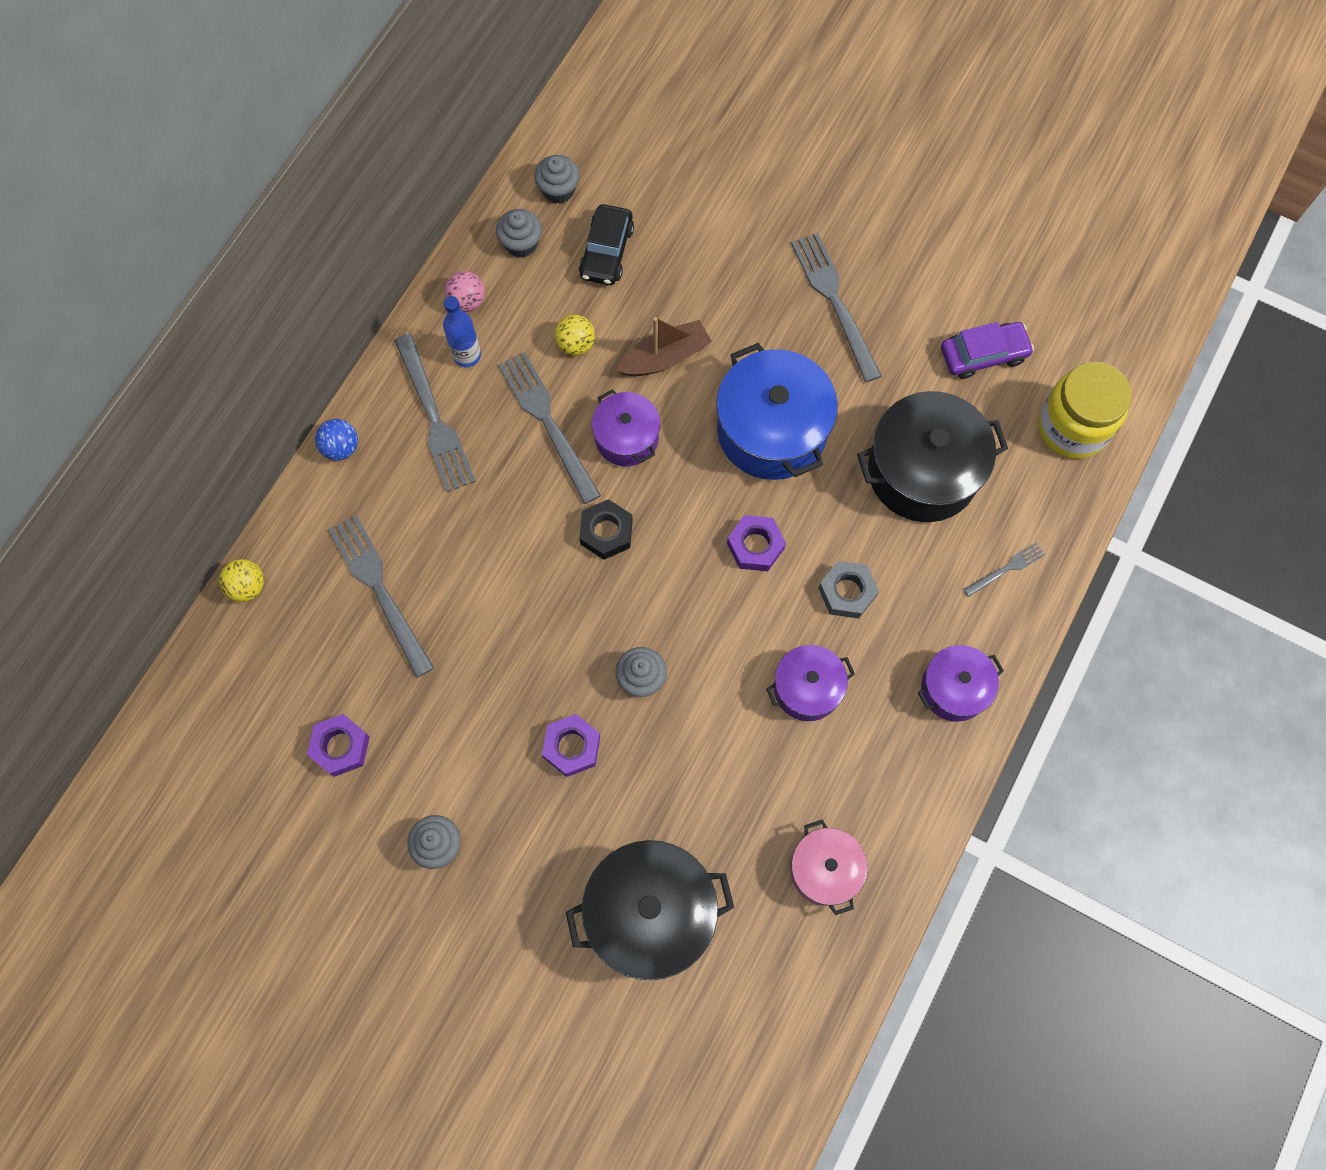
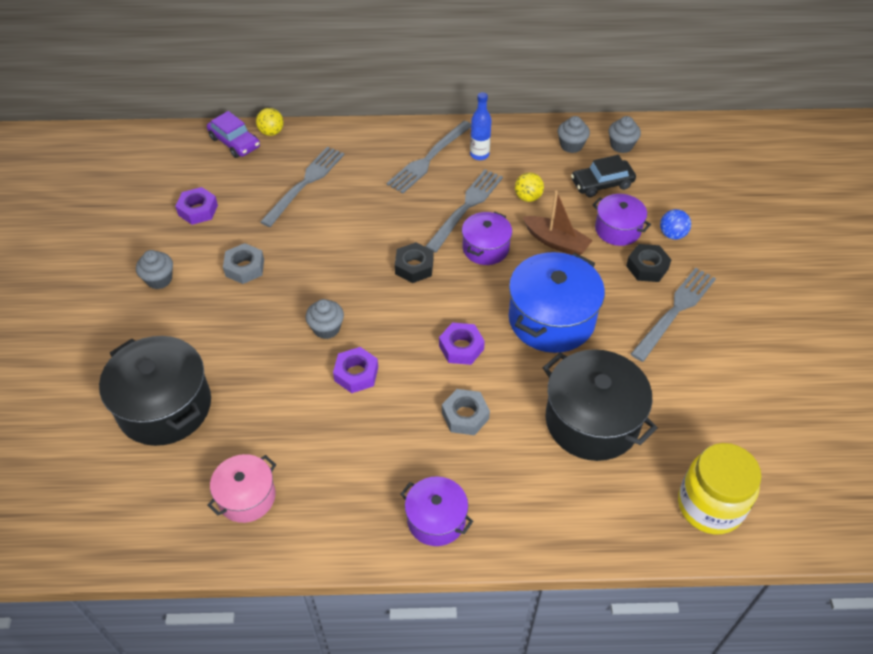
camera: 60 degrees right, 20 degrees down
(341, 447) = (380, 131): blue ball -> blue ball (672, 234)
(467, 301) = (513, 140): pink ball -> none
(484, 730) = (244, 268): none -> grey nut
(572, 747) = (258, 314): purple nut -> purple nut (356, 374)
(759, 288) = (647, 267): none -> black nut
(807, 688) = (377, 424): purple pot -> purple pot (617, 229)
(983, 354) = (716, 418): purple car -> purple car (235, 142)
(1006, 569) = (557, 512): grey fork -> none

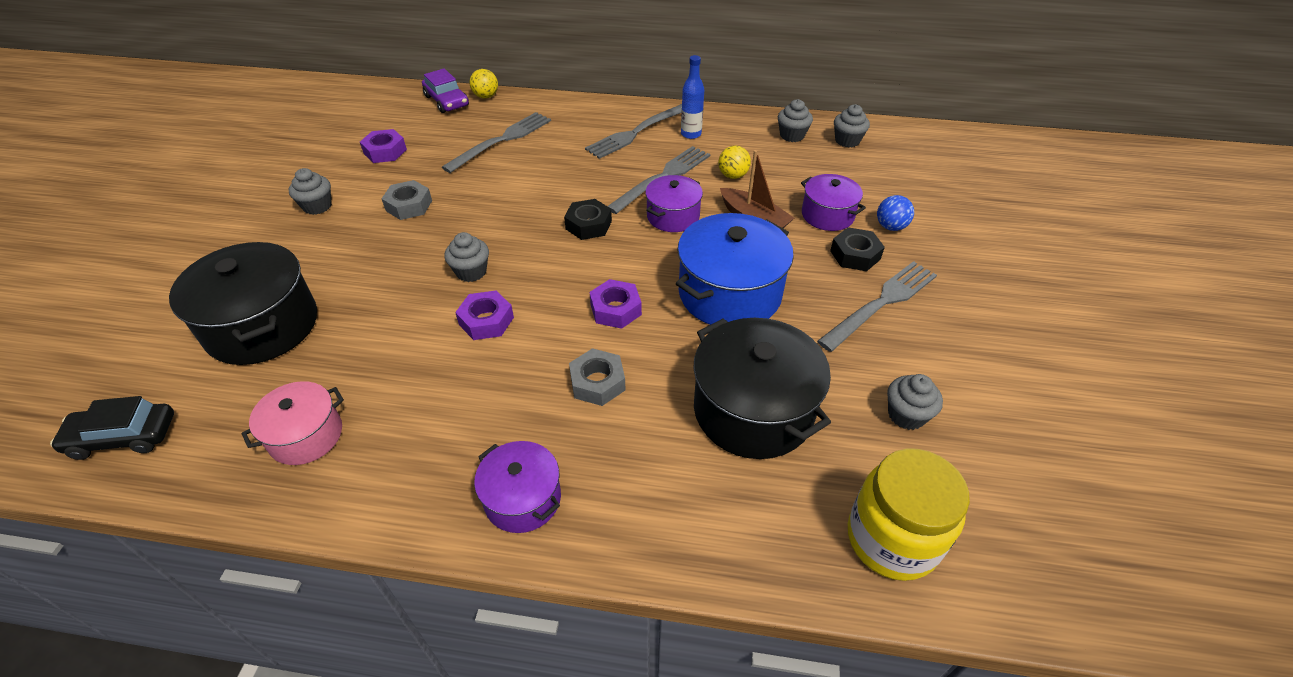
camera: 10 degrees right, 5 degrees down
(602, 184) = (818, 172): black car -> black car (123, 437)
(707, 407) = (906, 415): none -> grey cupcake

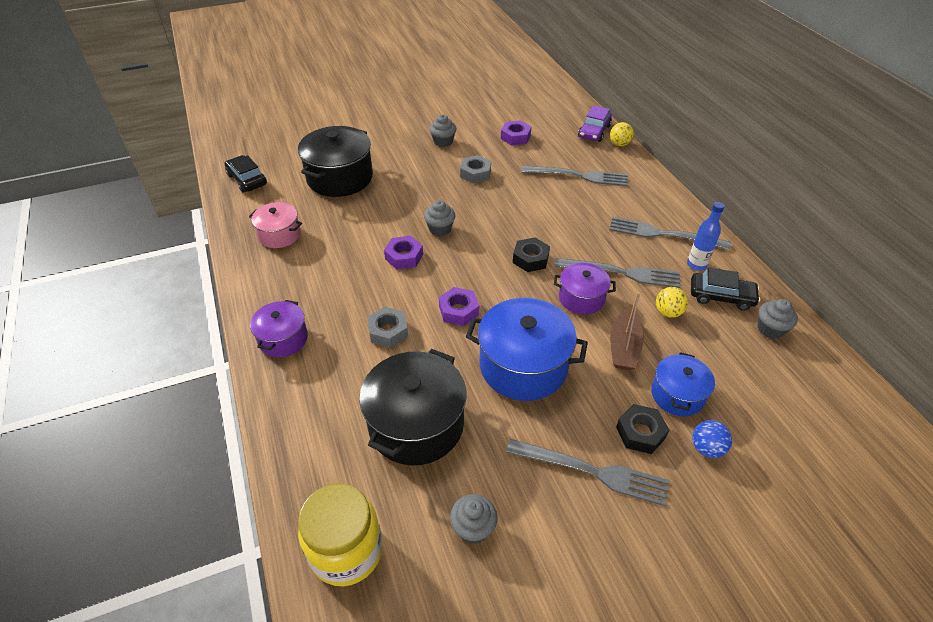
camera: 60 degrees right, 0 degrees up
(738, 140) = (721, 296): none -> black car
(827, 215) = (677, 395): purple pot -> blue pot
(847, 140) = (809, 372): grey cupcake -> none

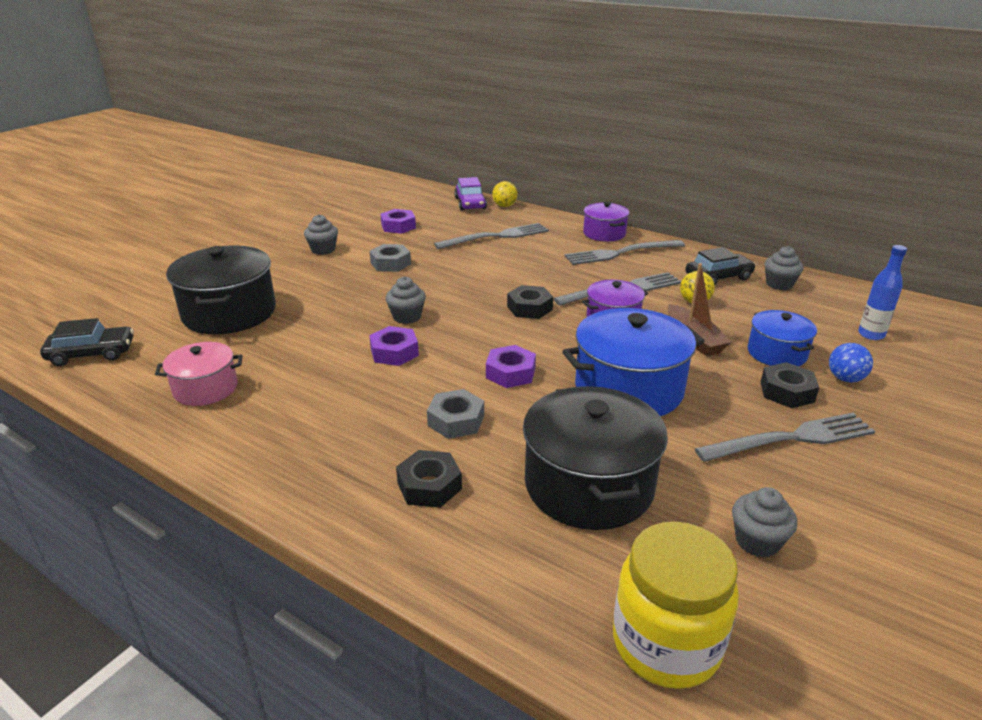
camera: 35 degrees left, 15 degrees down
(247, 180) = (92, 353): black car -> black car turned 150 degrees clockwise
(283, 339) = (331, 483): purple pot -> purple pot (604, 233)
(329, 370) = (429, 486): none -> black nut
(696, 265) = (673, 264): blue bottle -> blue bottle (871, 334)

